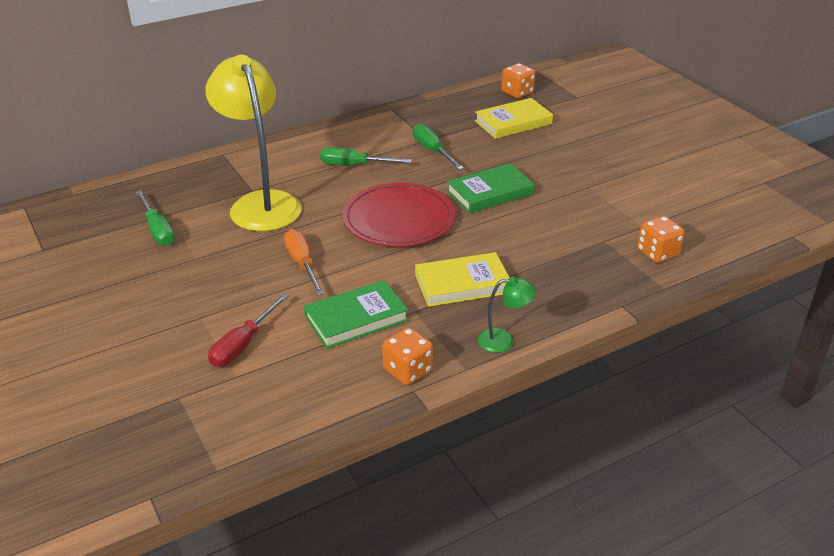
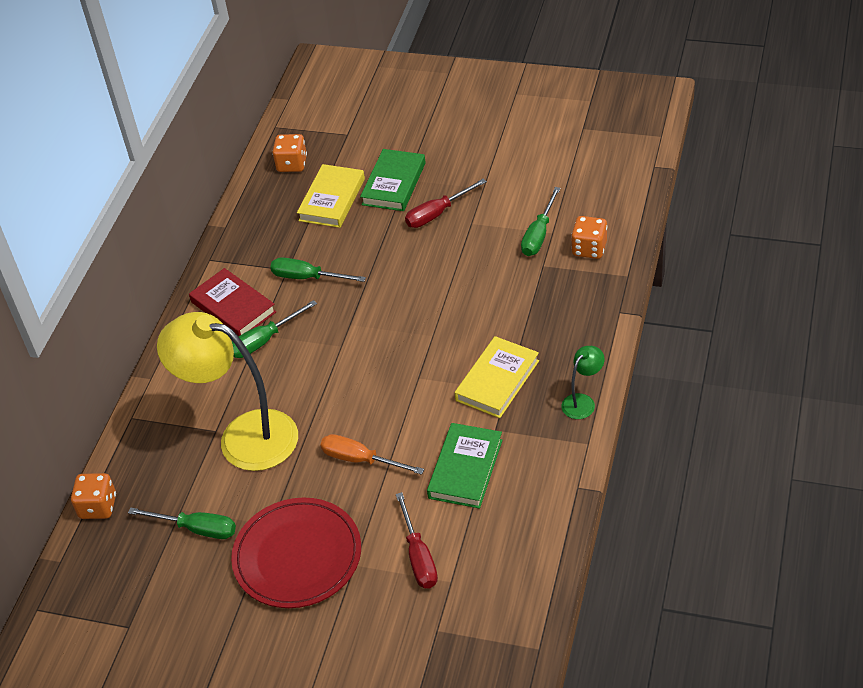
camera: 40 degrees left, 10 degrees up
(365, 139) = (233, 307): none -> red book
(398, 219) = (375, 363): red plate -> red plate (297, 556)
(407, 370) = (554, 476): orange dice -> orange dice (98, 506)
(490, 193) = (408, 284): green book -> green book (394, 184)
(572, 168) = (437, 213): none -> red screwdriver
(630, 222) = (539, 235): none -> green screwdriver

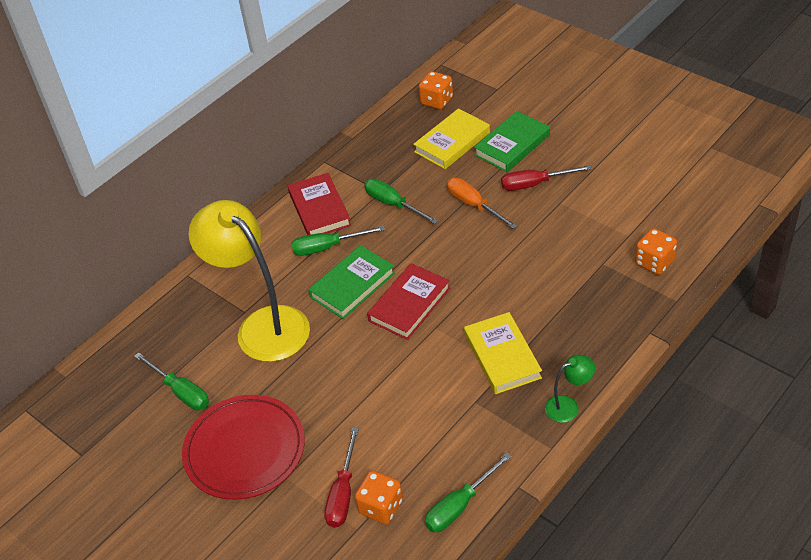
camera: 25 degrees right, 0 degrees up
(98, 506) = (119, 341): orange dice -> orange dice (381, 507)
(360, 460) = (345, 384): orange screwdriver -> orange screwdriver (474, 205)
(380, 365) = (409, 304): none -> red book
(465, 469) = (428, 428): green book -> green book (352, 285)
(497, 380) = (502, 356): yellow book -> yellow book turned 75 degrees counterclockwise
(539, 235) = (615, 233): green screwdriver -> green screwdriver (459, 505)

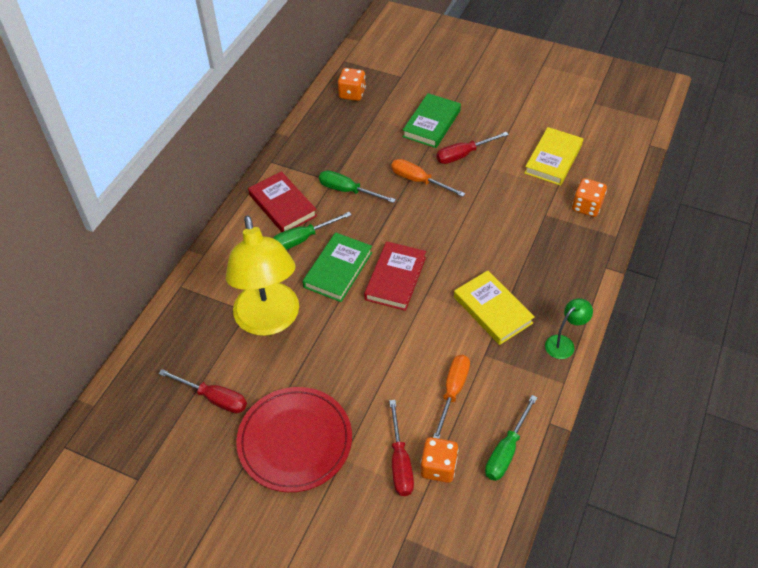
camera: 20 degrees left, 5 degrees up
(181, 391) = (214, 398): green screwdriver -> red screwdriver
(263, 325) = (269, 321): yellow lamp -> yellow lamp turned 135 degrees counterclockwise
(425, 433) = (452, 392): none -> orange screwdriver
(452, 142) = (379, 128): yellow book -> yellow book (553, 159)

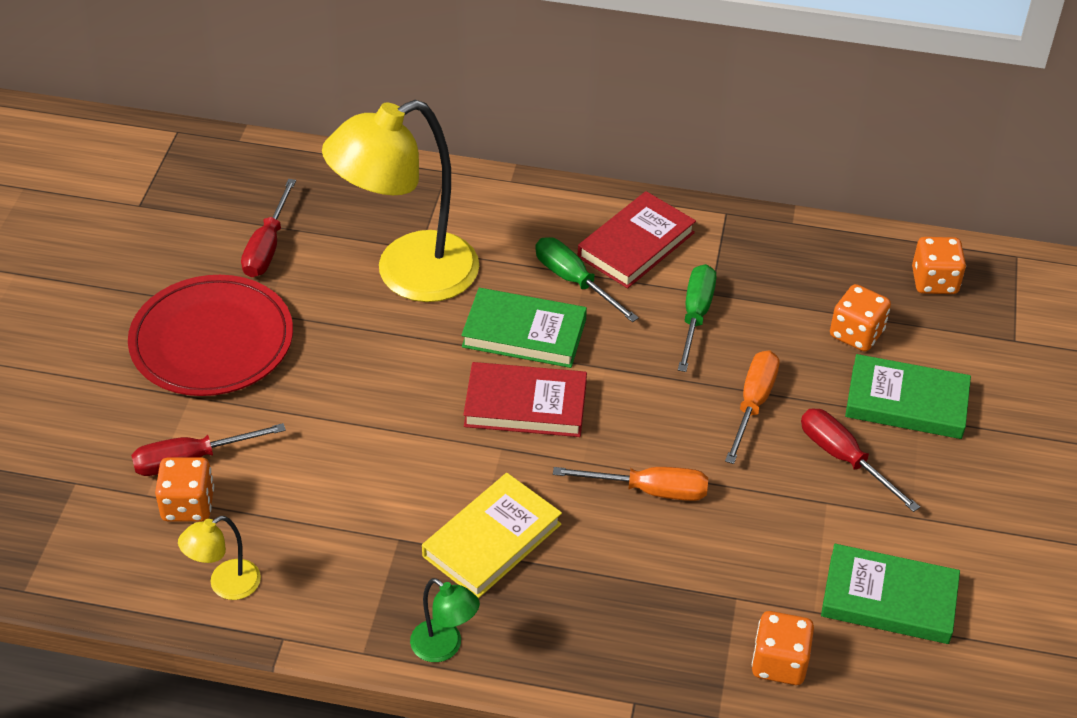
camera: 75 degrees right, 5 degrees down
(380, 130) = (856, 334): none -> orange dice
(452, 392) = (321, 506): orange screwdriver -> orange screwdriver (649, 490)
(506, 451) = (225, 585): green screwdriver -> yellow lamp
(553, 159) = (889, 599): yellow book -> green book

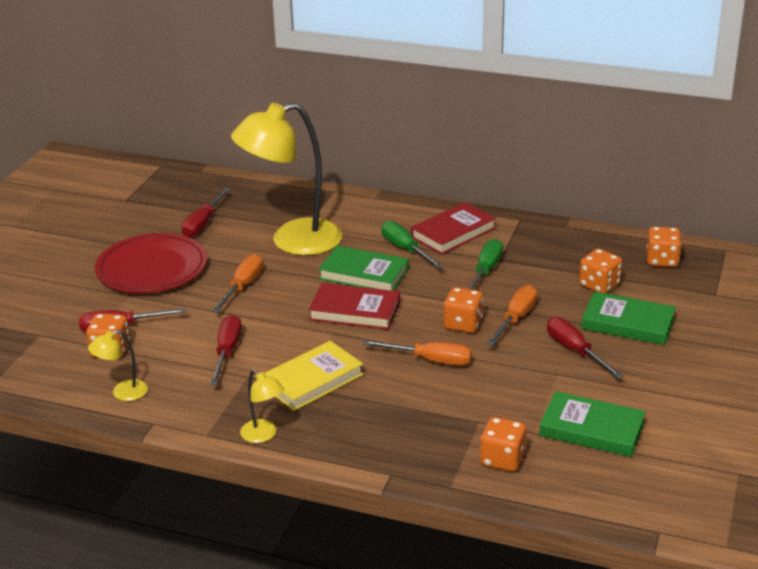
camera: 10 degrees right, 15 degrees down
(354, 368) = (243, 286): none -> orange screwdriver
(359, 495) = (227, 351): none -> red screwdriver
(444, 647) = (263, 435): green lamp -> yellow lamp
(681, 420) = (463, 324): none -> orange dice

